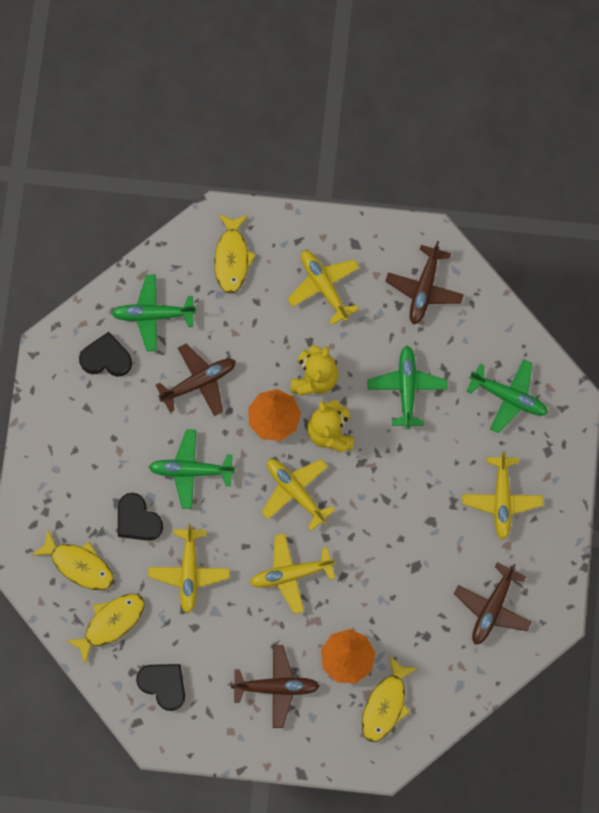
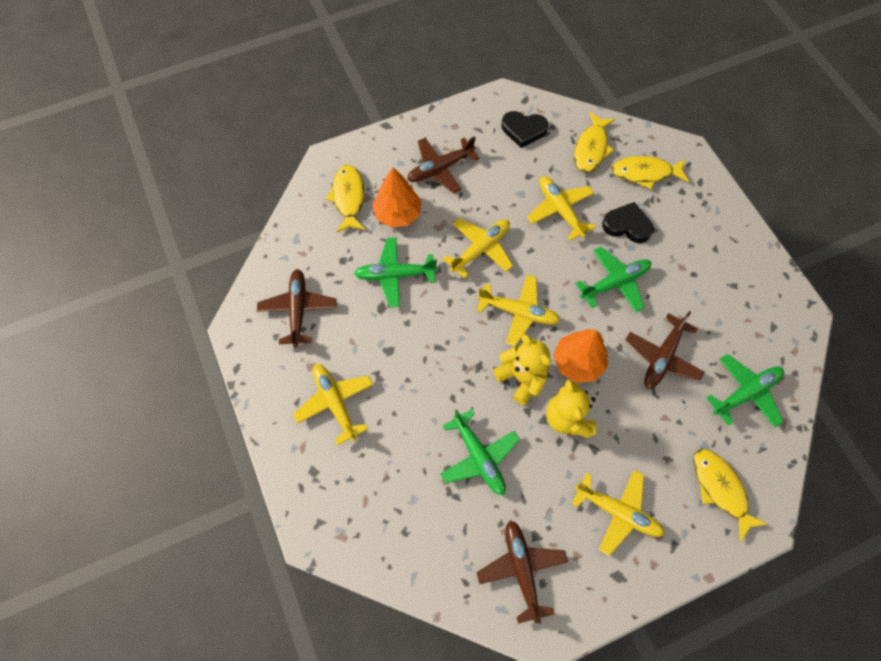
camera: 150 degrees right, 10 degrees down
(106, 358) = (752, 333): black heart -> none
(508, 397) = (377, 504): green plane -> green plane (395, 275)

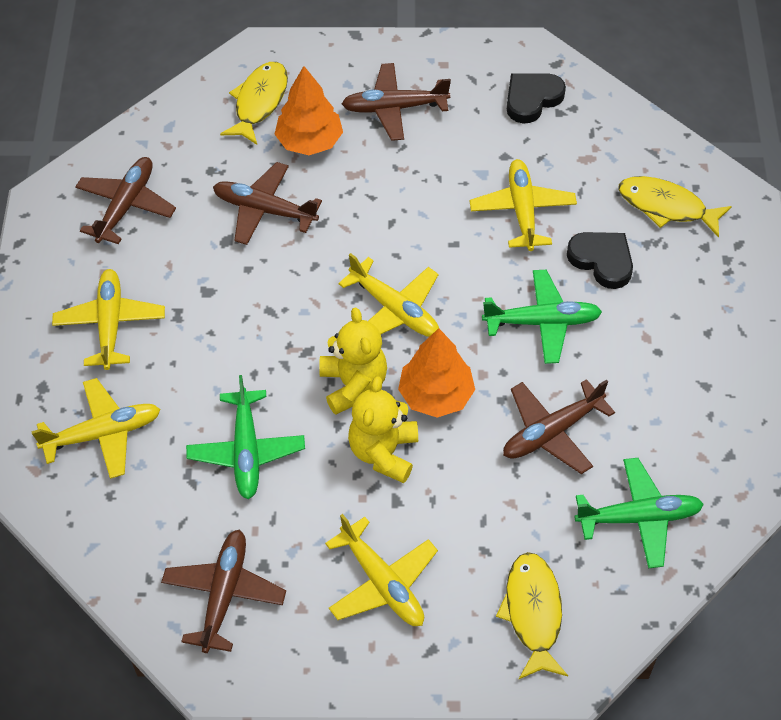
camera: 25 degrees right, 10 degrees down
(395, 275) = (264, 210): green plane -> brown plane
(481, 249) = (390, 219): yellow plane -> yellow plane (103, 434)
(523, 130) = (532, 99): black heart -> black heart turned 105 degrees clockwise
(591, 148) = (610, 152): yellow fish -> none

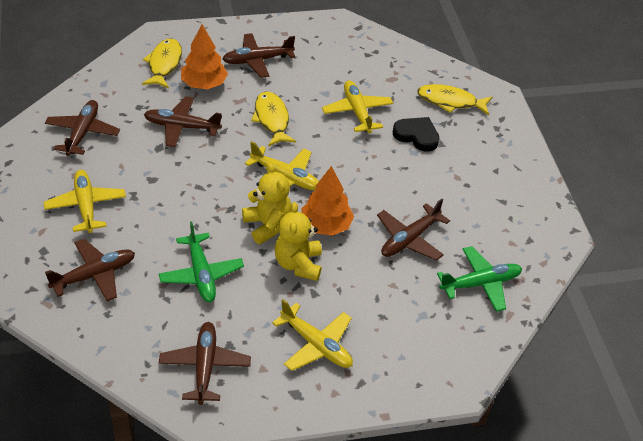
camera: 15 degrees left, 10 degrees down
(103, 434) = (94, 275): yellow plane -> brown plane
(532, 99) = (347, 48): black heart -> none
(533, 613) = (425, 350): yellow fish -> yellow fish (272, 119)
(542, 322) = (387, 175): green plane -> none

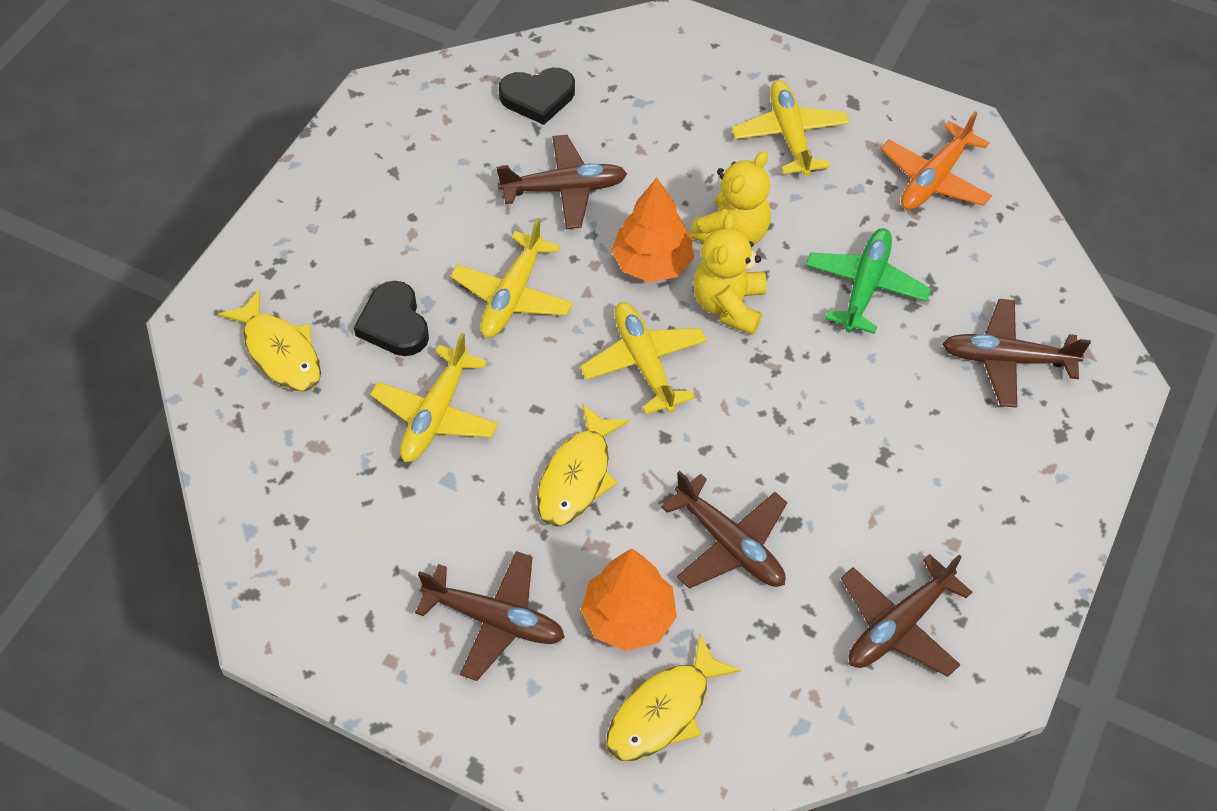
camera: 140 degrees left, 10 degrees up
(86, 206) = (964, 476): yellow plane -> yellow plane (512, 296)
(205, 366) = (934, 179): brown plane -> orange plane
(480, 284) = (538, 97): green plane -> black heart

